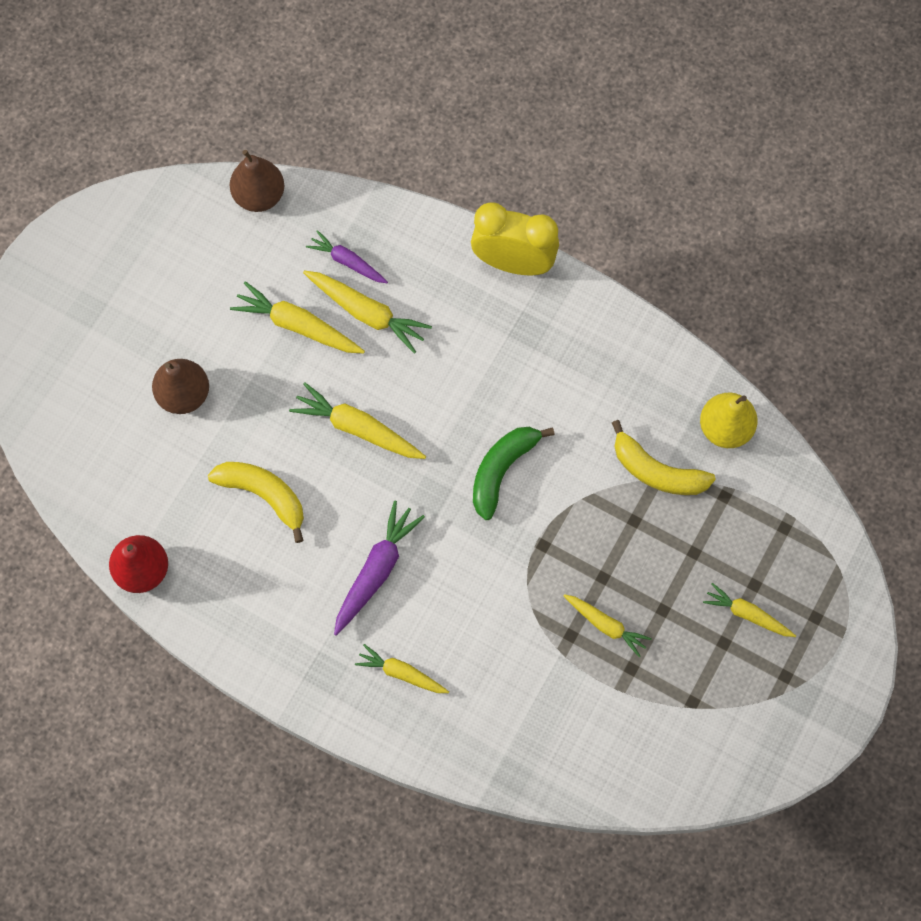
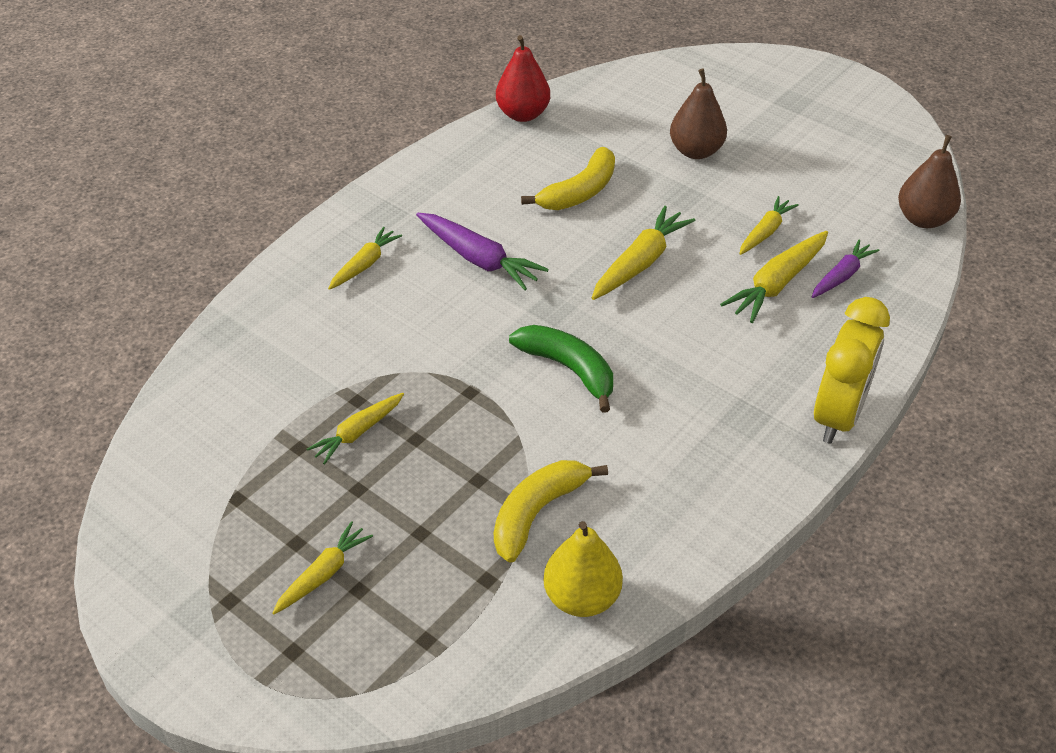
camera: 100 degrees right, 25 degrees down
(298, 326) = (765, 232): yellow carrot -> yellow carrot, size x0.65

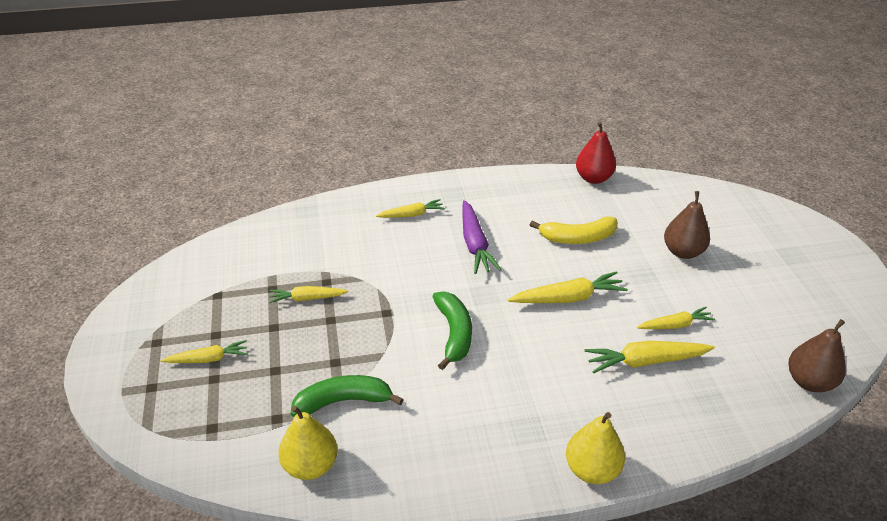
camera: 40 degrees right, 5 degrees down
(537, 513) = (343, 401): yellow banana -> green banana
(838, 416) = (592, 469): yellow clock -> yellow pear
(841, 276) = (699, 383): purple carrot -> none

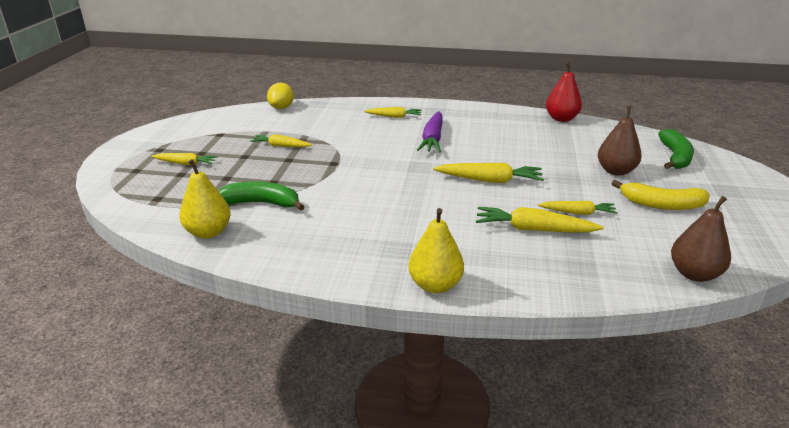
camera: 20 degrees right, 10 degrees down
(266, 228) = (281, 108): none -> yellow lemon
(454, 333) = (377, 183): green banana -> green banana (675, 157)
(577, 238) = (523, 149): yellow banana -> yellow banana (661, 205)

